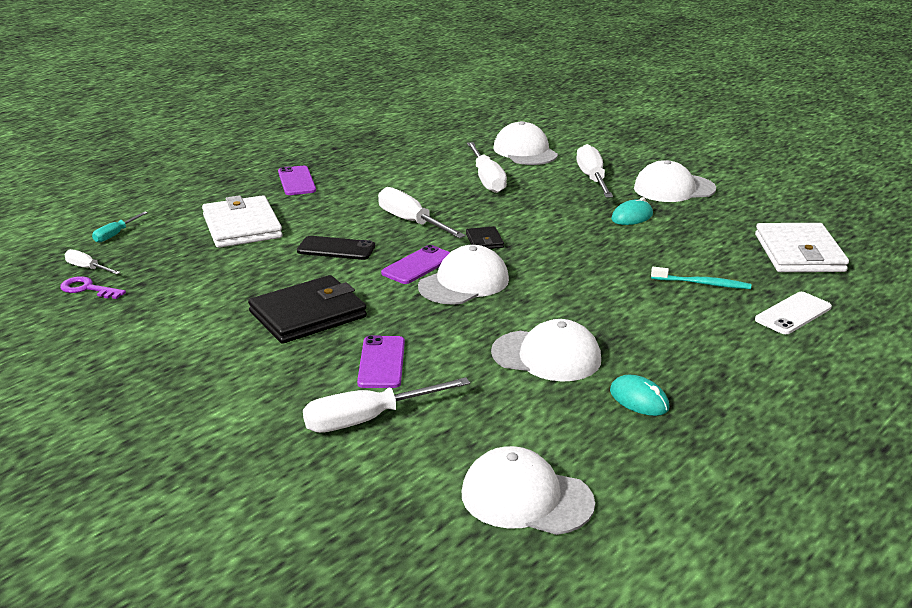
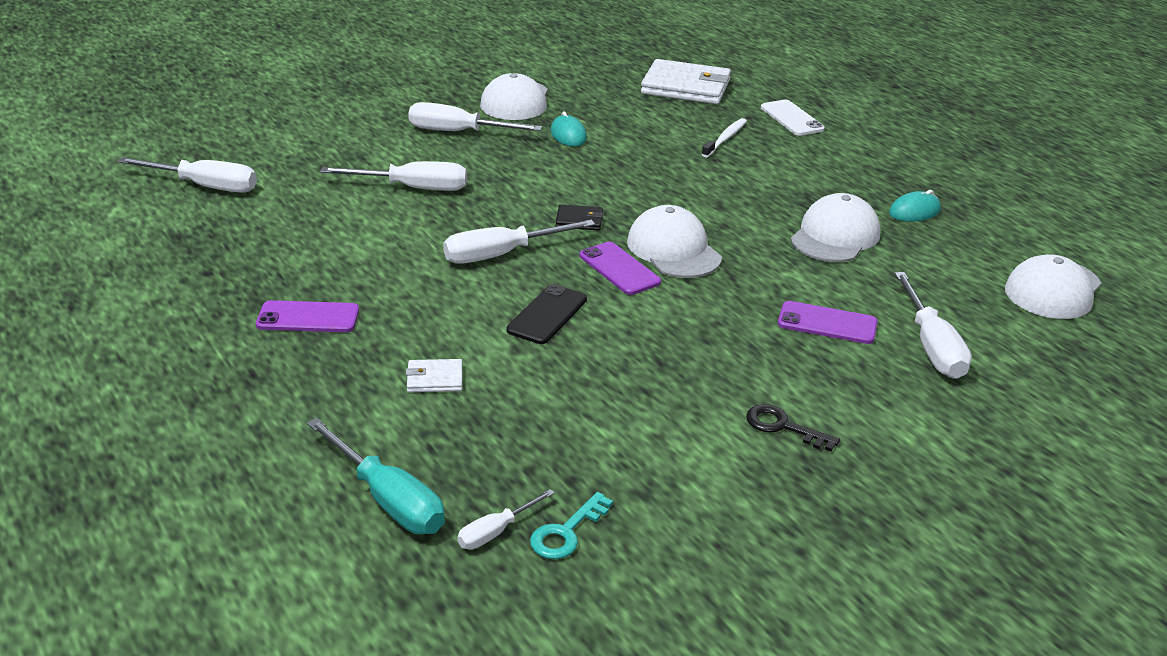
camera: 75 degrees left, 5 degrees up
(87, 289) = (566, 533): purple key -> turquoise key
(115, 234) = (388, 499): turquoise screwdriver -> turquoise screwdriver, size x1.84
(219, 353) = (783, 427): none -> black key
(242, 226) = (435, 379): white wallet -> white wallet, size x0.46
(308, 314) = (709, 355): black wallet -> none
(438, 126) = (205, 186): none -> white screwdriver
(525, 151) = (347, 150): white cap -> none
(702, 283) = (725, 139): turquoise toothbrush -> white toothbrush

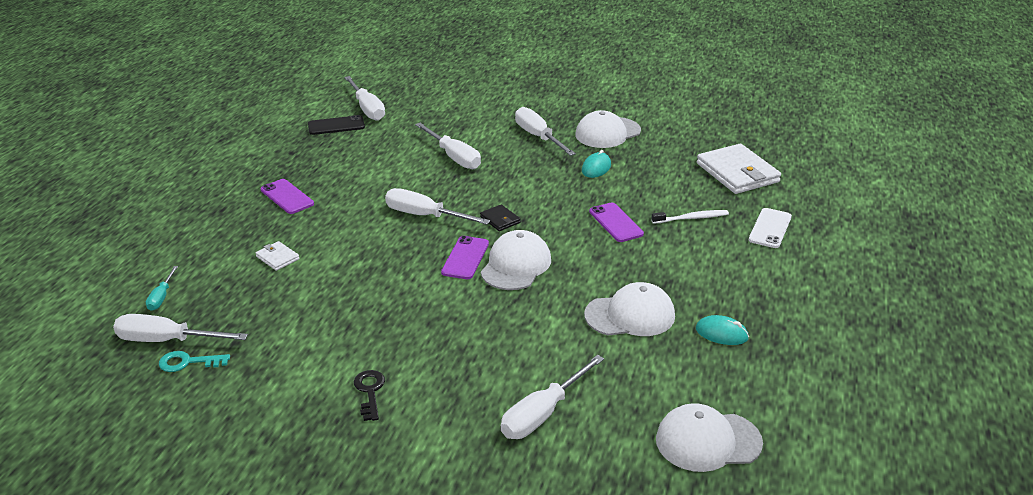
camera: 50 degrees right, 0 degrees up
(388, 499) = (161, 297): turquoise screwdriver -> turquoise screwdriver, size x0.54
(496, 532) = (167, 341): white screwdriver -> white screwdriver, size x1.84
(547, 315) = (382, 259): black phone -> black phone (336, 126)
(827, 323) = (511, 359): purple phone -> purple phone (616, 223)

